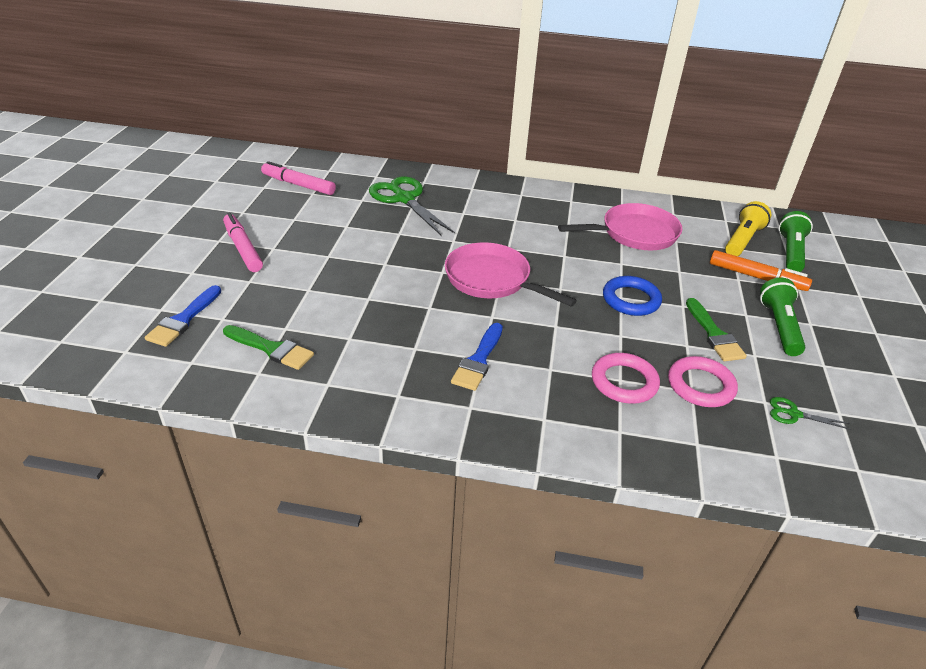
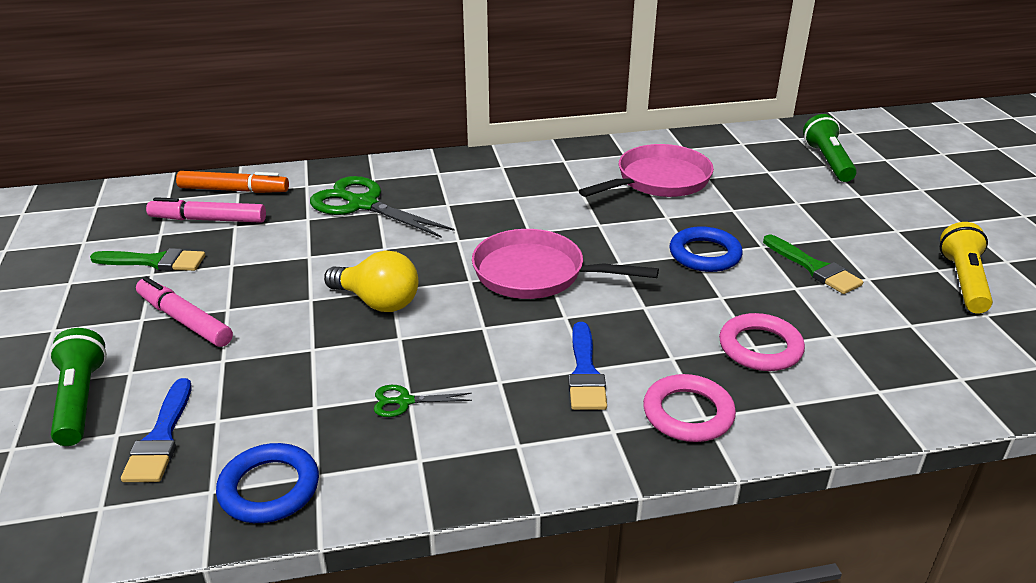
camera: 20 degrees left, 5 degrees down
(225, 372) = (269, 488): none -> blue ring
(271, 349) = (314, 438): green brush -> green brush (155, 261)
(370, 270) = (378, 302): none -> yellow light bulb
(700, 385) = (839, 327): pink ring -> pink ring (688, 413)
(742, 240) = (773, 160): yellow flashlight -> yellow flashlight (963, 282)
(756, 277) = (813, 196): orange marker -> orange marker (234, 190)
(779, 327) = (870, 242): green flashlight -> green flashlight (80, 400)
(793, 414) = (946, 329): green scissors -> green scissors (405, 401)

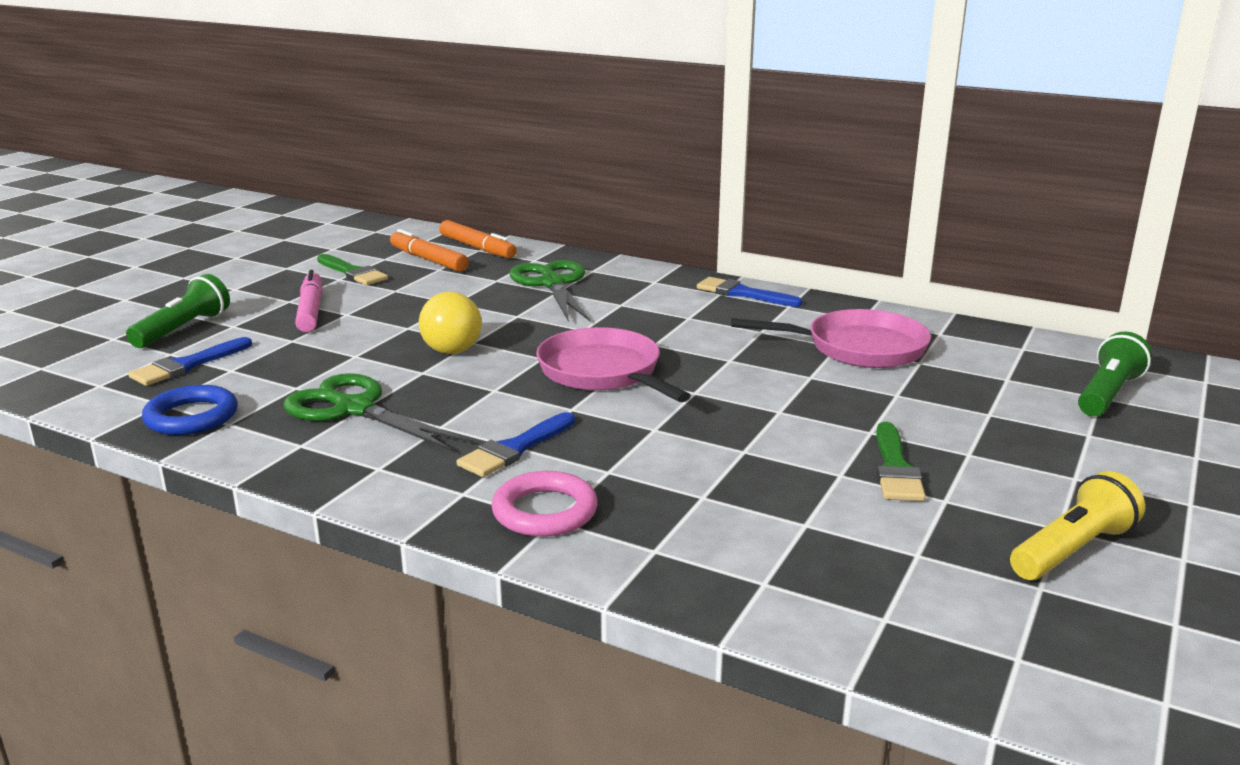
camera: 40 degrees right, 10 degrees down
(208, 220) = (428, 260): pink marker -> orange marker
(405, 401) = (354, 409): green scissors -> green scissors, size x2.19
(517, 161) = (742, 293): none -> blue brush
(705, 254) = (792, 416): blue ring -> none
(760, 347) = (706, 499): pink ring -> none

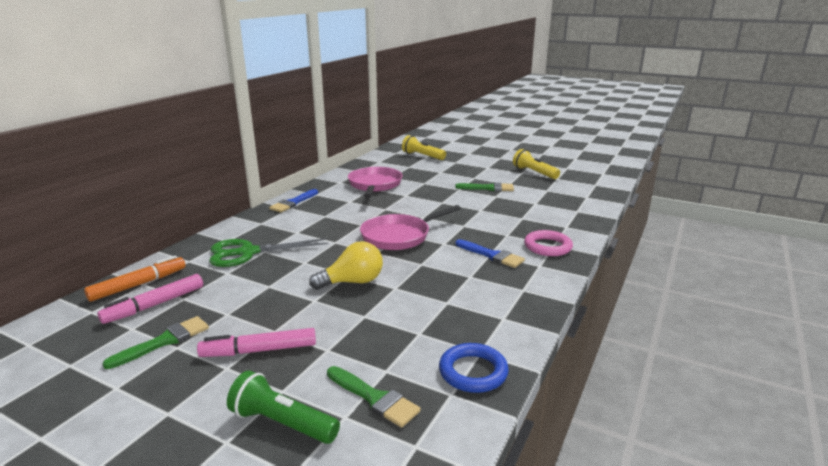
camera: 90 degrees left, 0 degrees up
(187, 365) = (374, 398): blue brush -> green brush
(354, 409) = (452, 305): green scissors -> none
(428, 260) = (155, 305): orange marker -> pink marker
(1107, 394) = (422, 156): green flashlight -> yellow flashlight

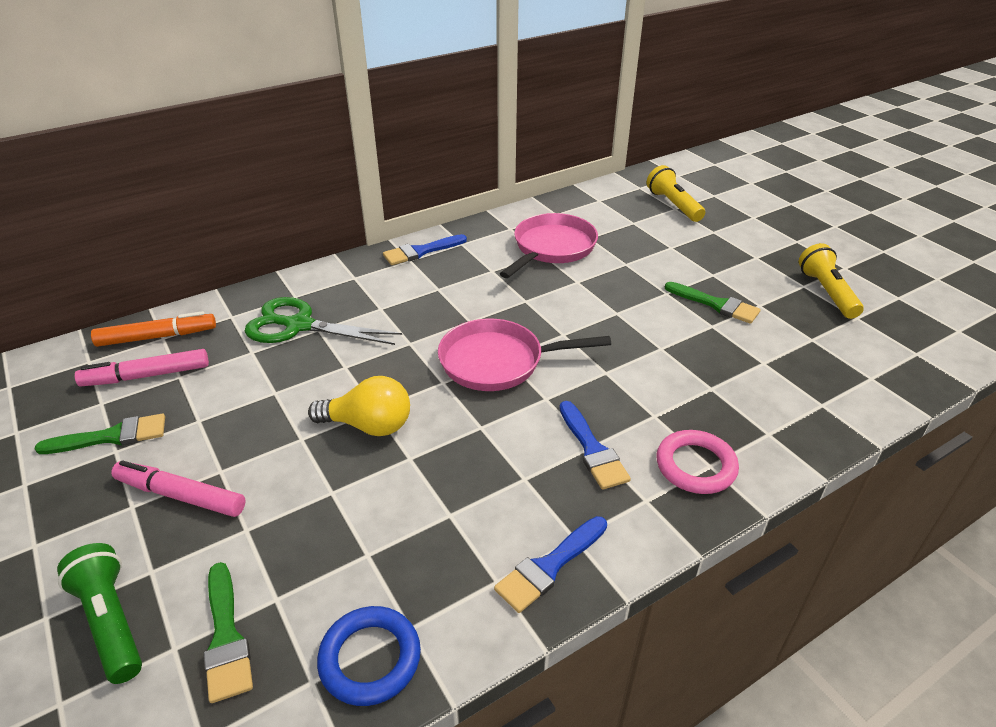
camera: 30 degrees right, 15 degrees up
(523, 304) = (549, 567): none -> blue brush

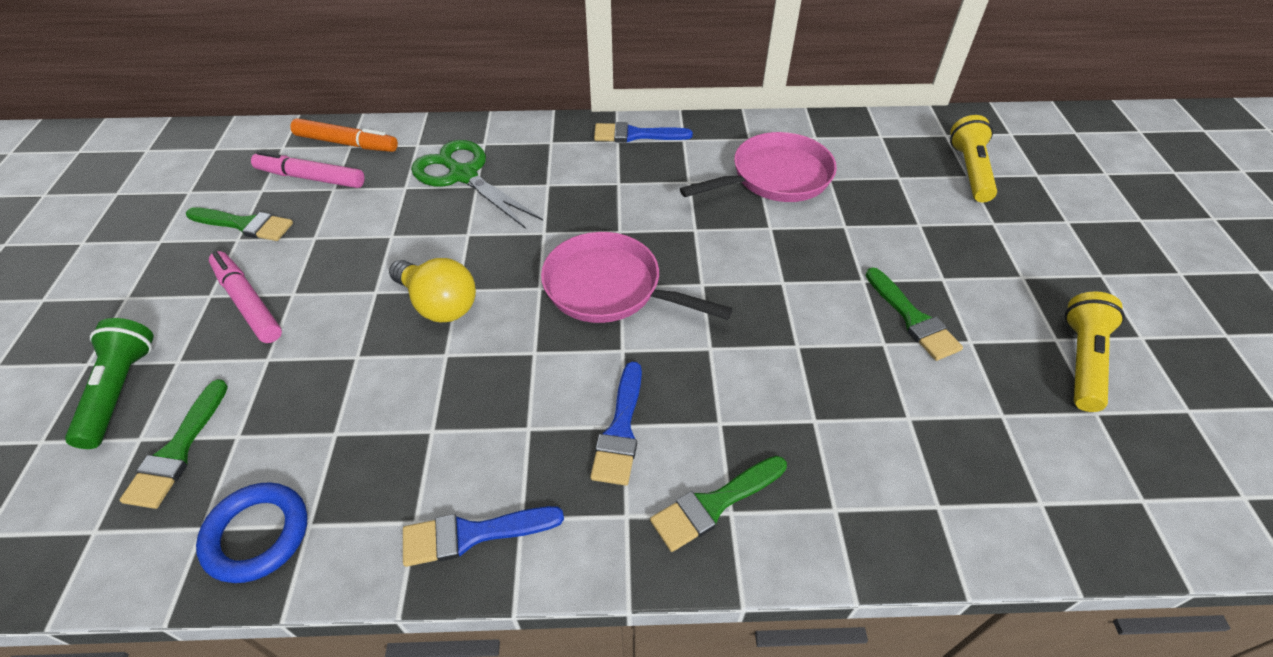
camera: 30 degrees right, 10 degrees up
(695, 466) = (714, 504): pink ring -> green brush

